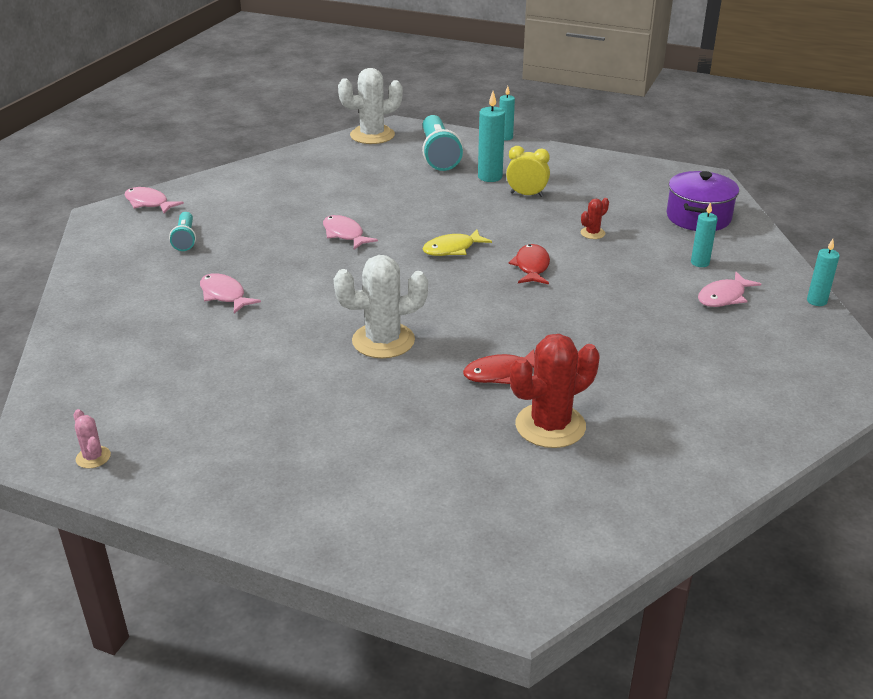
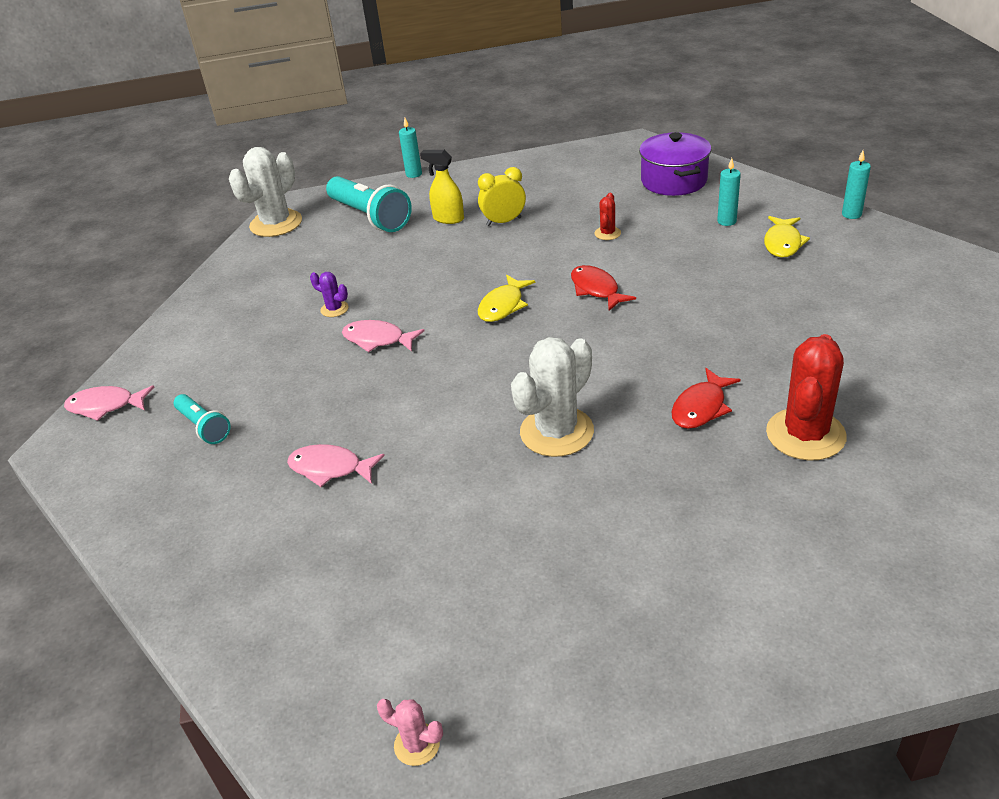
camera: 30 degrees left, 5 degrees up
(342, 204) = (334, 309): none -> purple cactus
(490, 177) = (448, 219): turquoise candle -> yellow spray bottle
(724, 297) = (782, 243): pink fish -> yellow fish

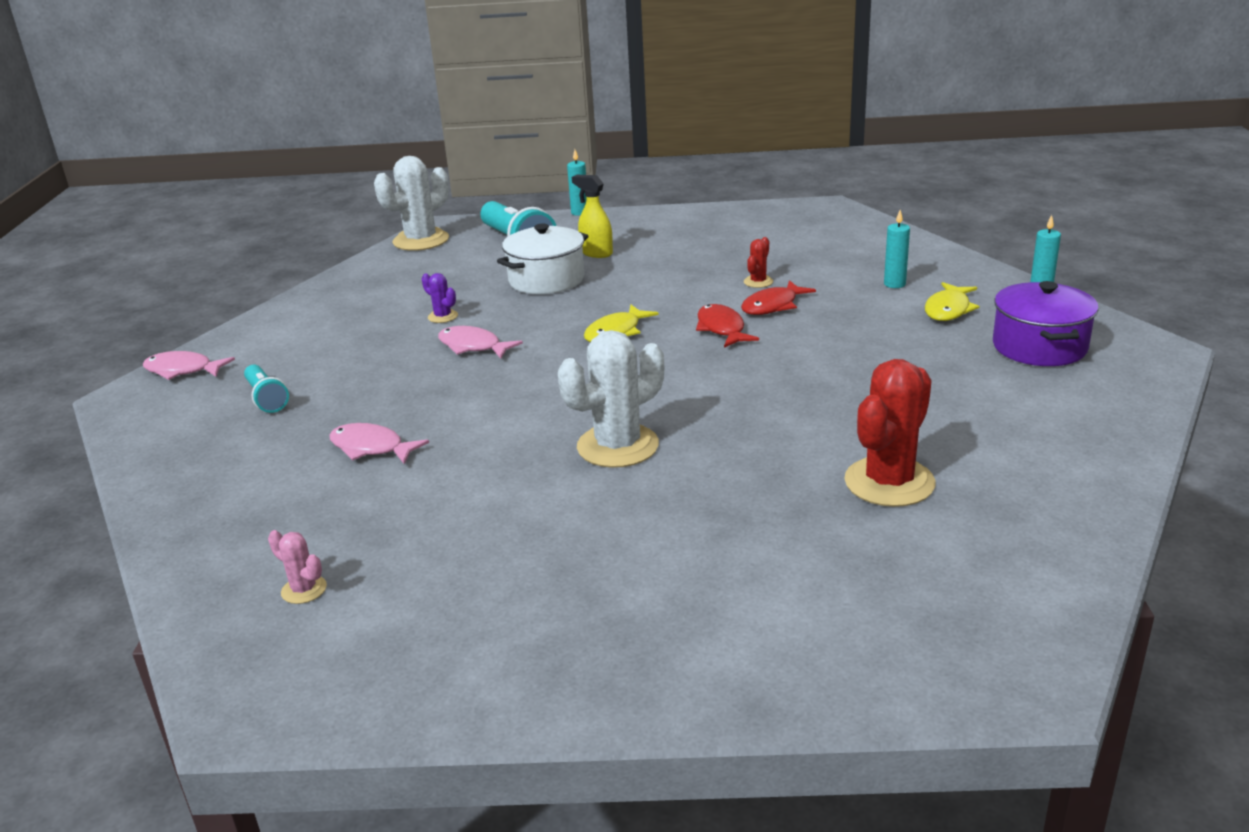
camera: 10 degrees right, 10 degrees down
(414, 255) = (546, 280): none -> white pot
(417, 744) = (339, 692): pink cactus -> pink cactus (304, 590)
(504, 222) = (652, 261): yellow clock -> none
(674, 181) = (853, 243): purple pot -> purple pot (1039, 347)
(701, 407) = (784, 444): red fish -> red fish (773, 306)

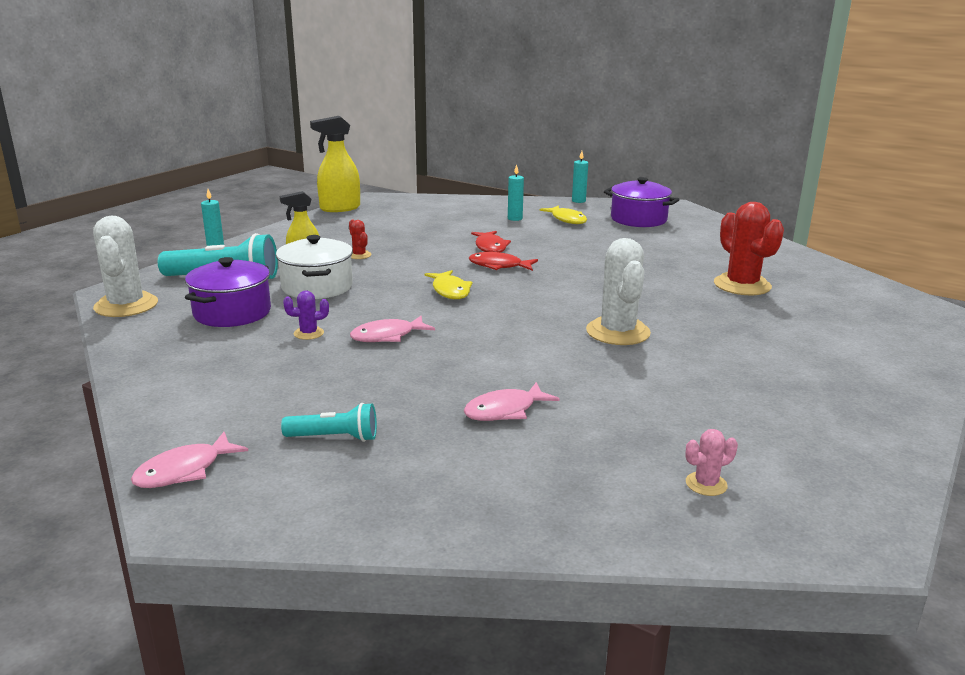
camera: 60 degrees left, 5 degrees down
(450, 276) = (232, 313): none -> purple pot
(758, 282) = (449, 241): red cactus -> red cactus (359, 255)
(766, 207) = (339, 208): none -> yellow spray bottle

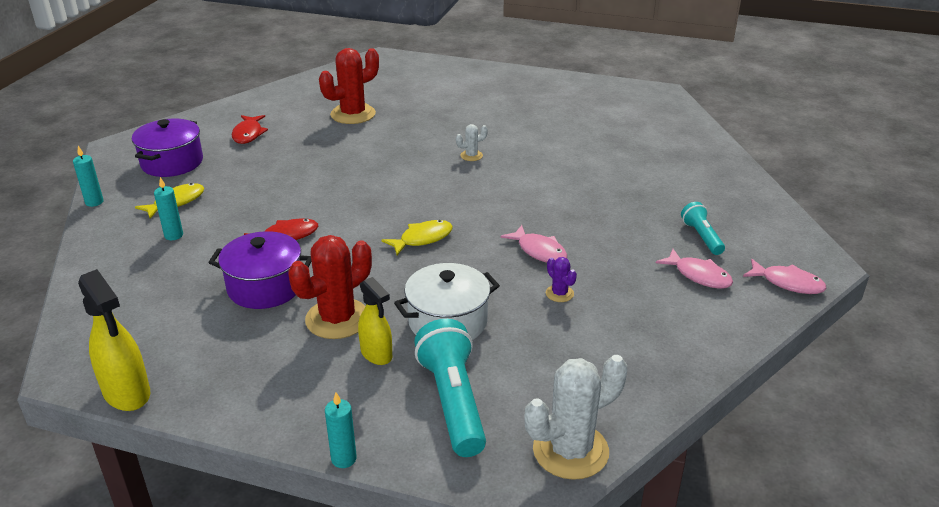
camera: 105 degrees left, 10 degrees up
(232, 313) = (543, 357): purple pot -> purple pot (265, 287)
(359, 255) = (337, 319): red cactus -> red cactus, size x2.16
(499, 266) = (344, 223): red fish -> red fish (248, 134)
(505, 410) = (618, 183): pink fish -> pink fish (699, 275)
(618, 332) = (471, 156): white cactus -> white cactus, size x0.46
(706, 484) = (646, 123): pink cactus -> none

